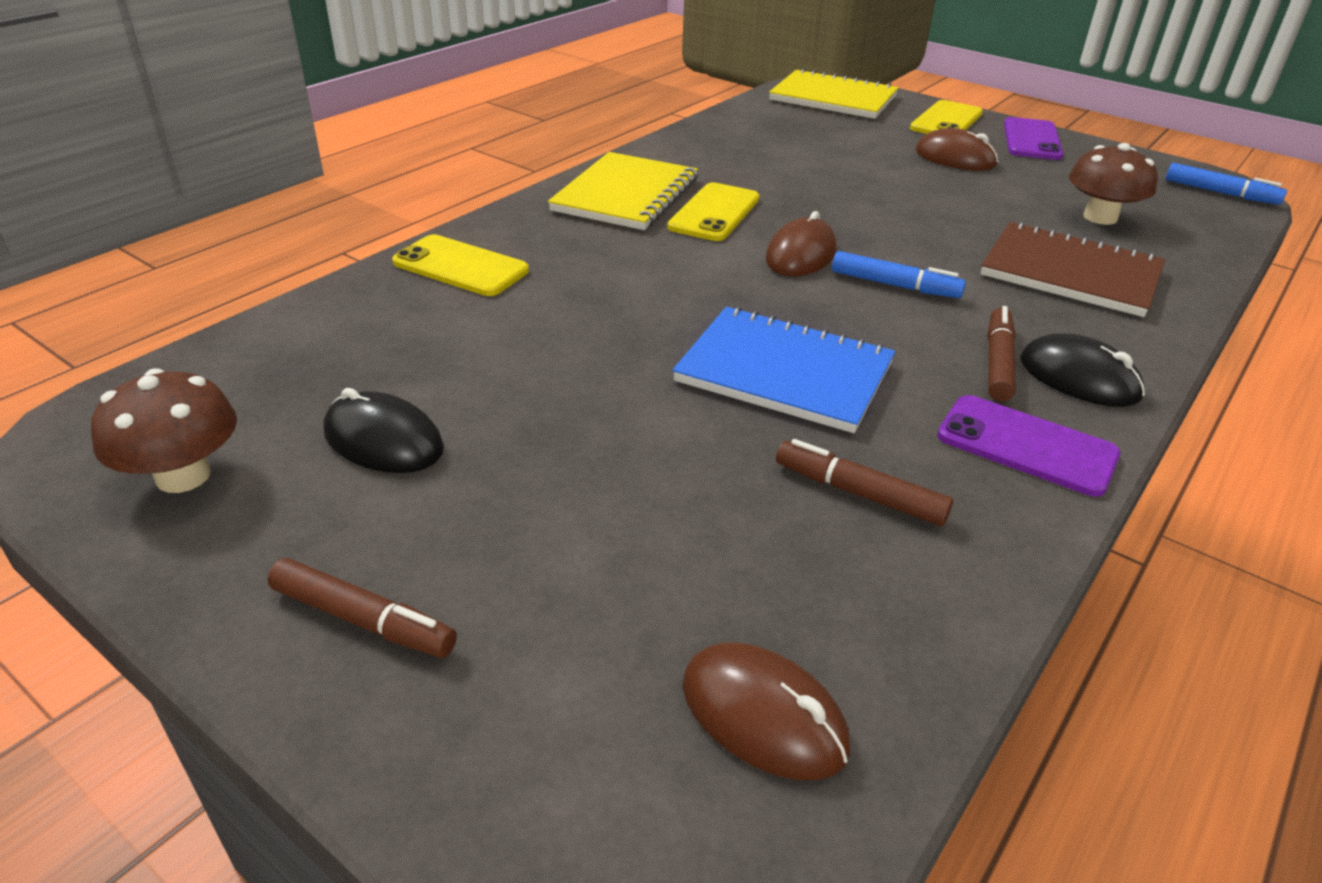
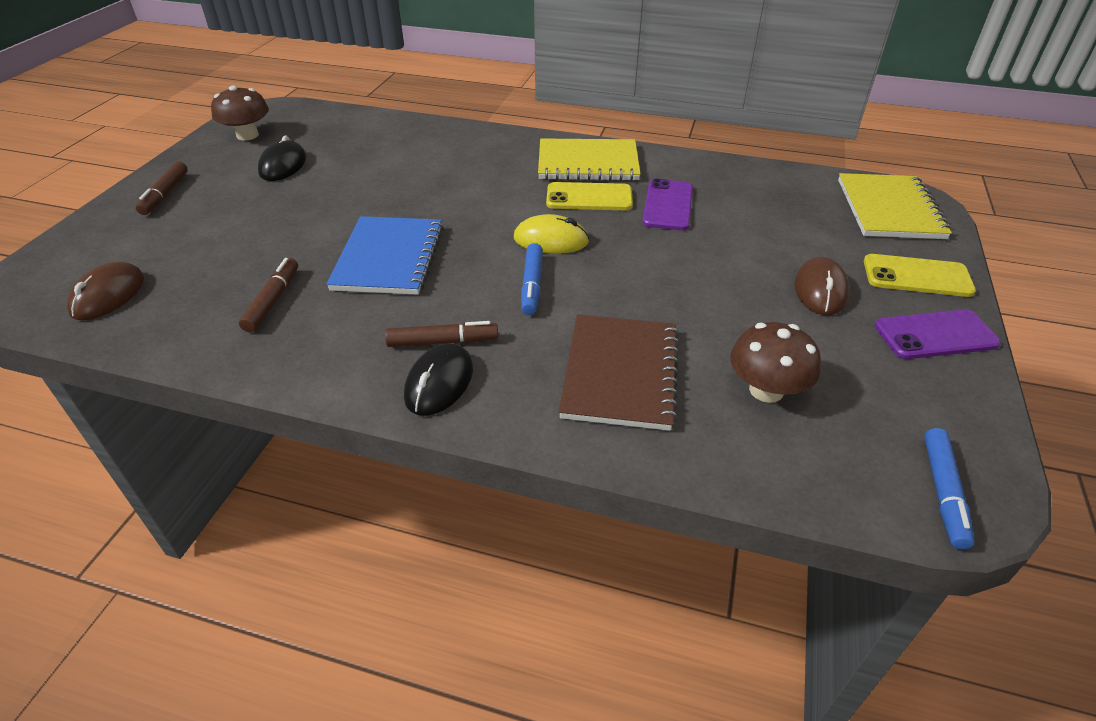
camera: 70 degrees right, 5 degrees up
(460, 267) = (452, 140): yellow phone -> none
(801, 255) = (551, 240): brown mouse -> yellow mouse
(1026, 446) = (340, 361): purple phone -> purple phone (668, 205)

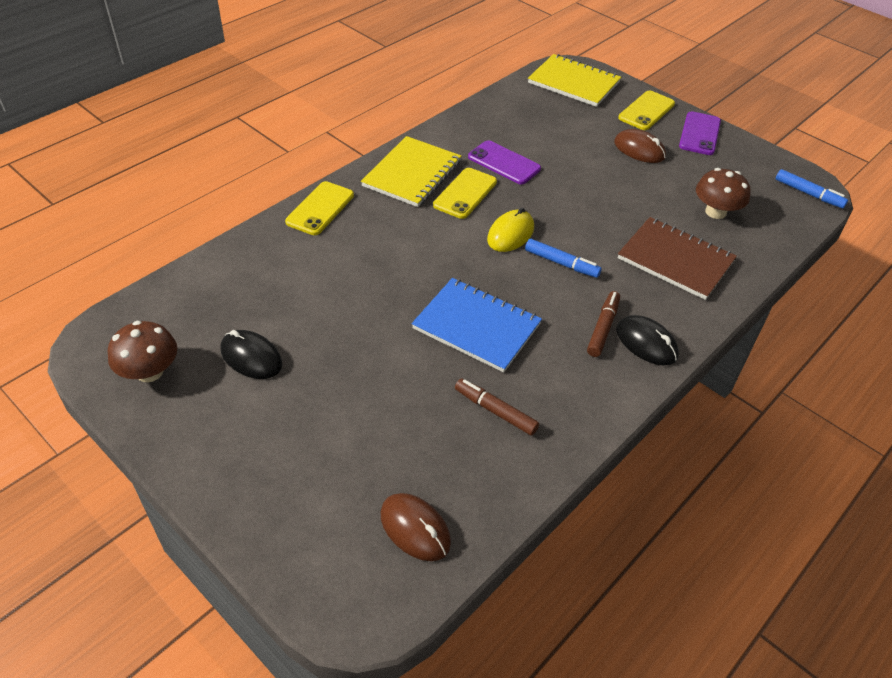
camera: 65 degrees left, 5 degrees up
(165, 194) = (237, 463): brown marker -> none
(490, 138) = (320, 209): none -> yellow phone

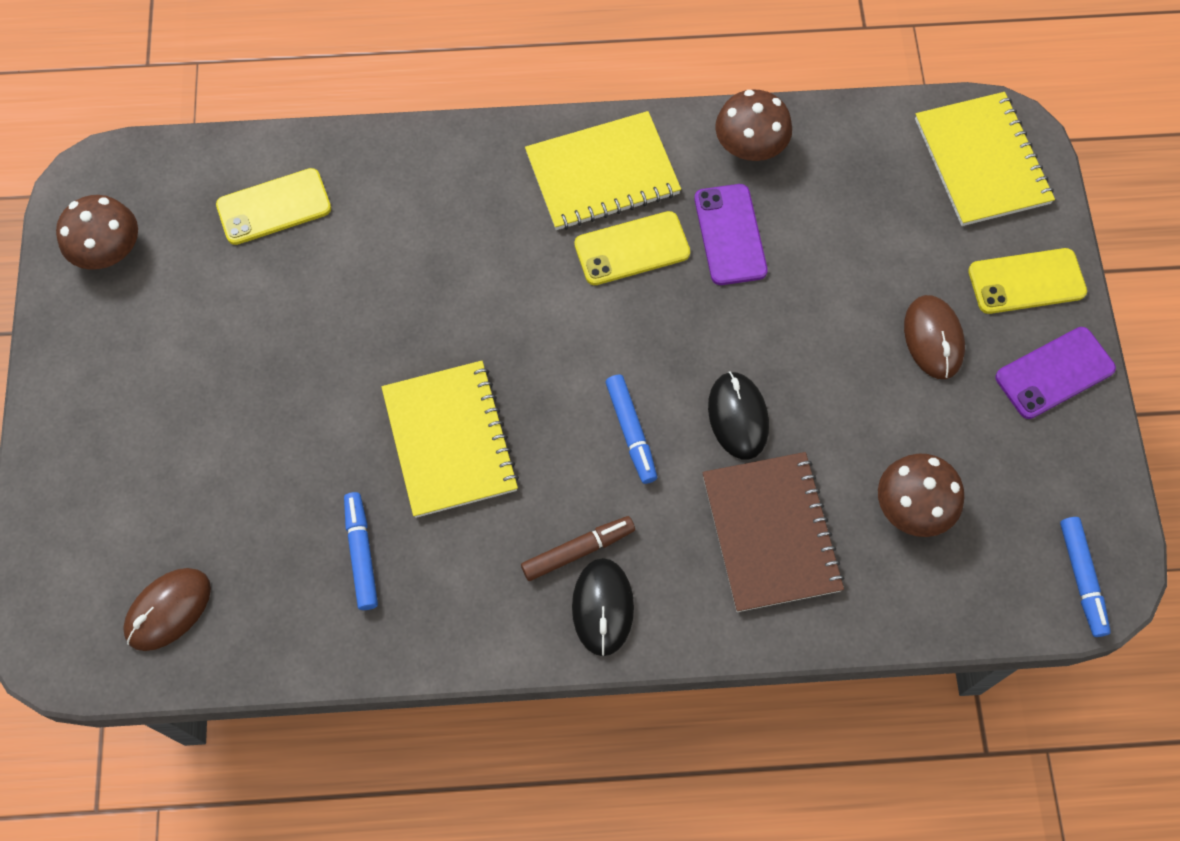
camera: 45 degrees right, 20 degrees up
(251, 357) = (207, 304): black mouse -> black mouse (738, 417)
(320, 209) = (450, 154): yellow phone -> yellow phone (274, 207)
(415, 528) = (168, 610): brown mouse -> brown mouse turned 45 degrees clockwise
(469, 128) = (750, 147): none -> brown mushroom
(476, 326) = (449, 440): blue notebook -> yellow notebook
(495, 411) = (361, 553): brown marker -> blue marker
(510, 234) = (620, 347): yellow mouse -> none

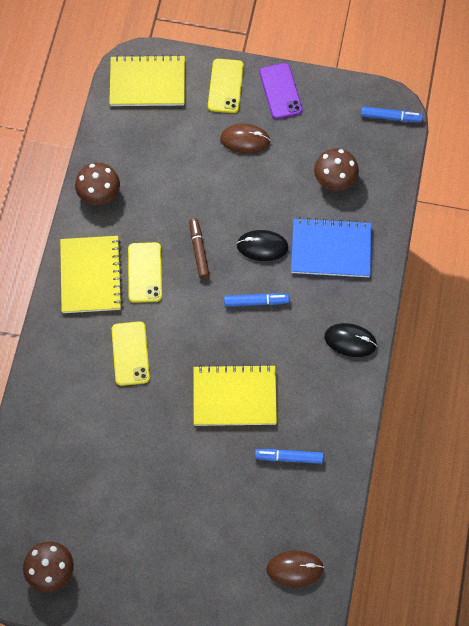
camera: 75 degrees left, 0 degrees up
(168, 610) = (295, 569): brown mouse -> brown mouse turned 60 degrees counterclockwise
(274, 207) = (52, 465): yellow phone -> yellow phone (130, 353)
(578, 550) = (316, 345): brown marker -> brown marker (199, 250)
(730, 235) = (152, 220): purple phone -> none
(770, 533) = (331, 249): brown notebook -> blue notebook

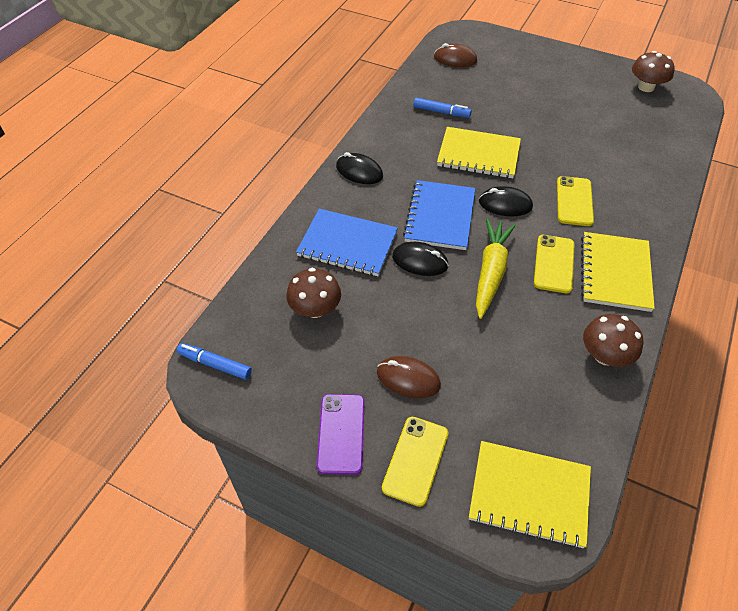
camera: 165 degrees left, 15 degrees down
(197, 332) = (505, 204): none -> black mouse
(199, 250) = (491, 272): brown marker -> yellow carrot
(256, 301) = (440, 216): blue marker -> blue notebook

